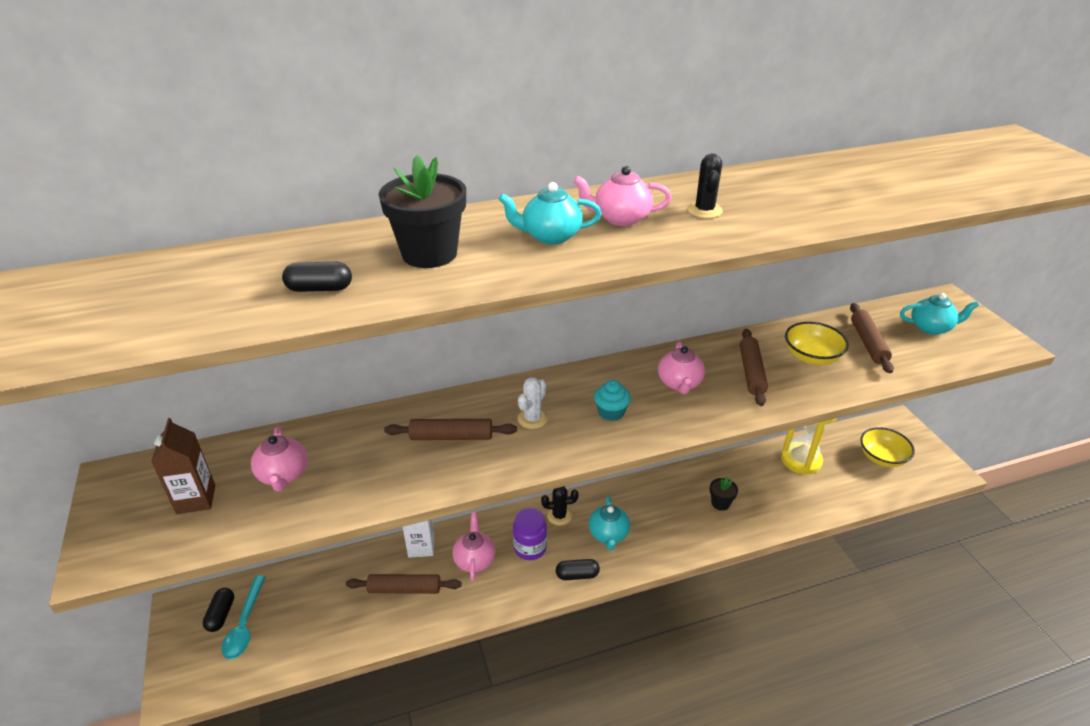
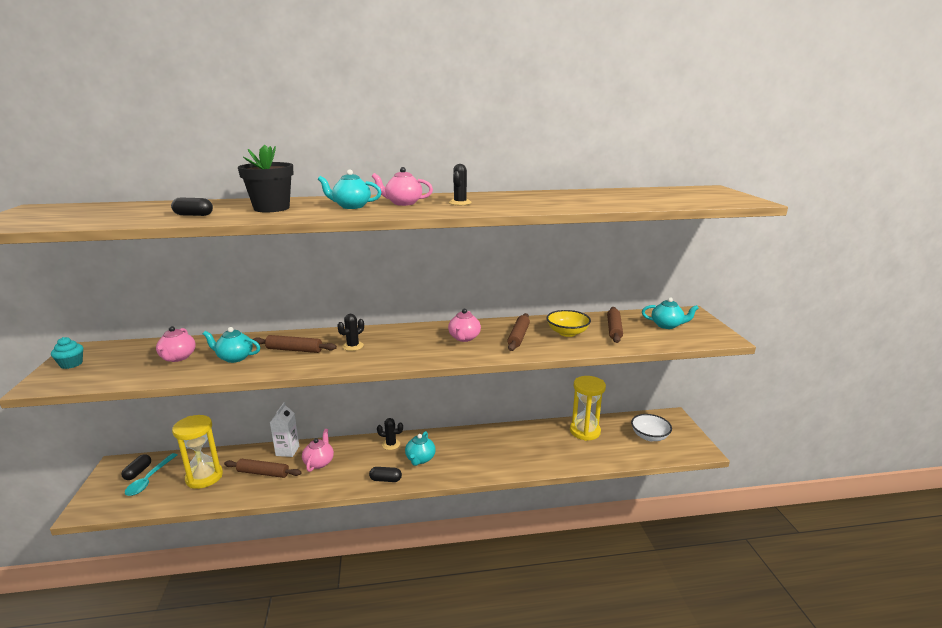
camera: 10 degrees right, 15 degrees down
(196, 499) = (118, 363): brown carton -> none
(323, 608) = (204, 477): none -> yellow hourglass
(371, 464) = (235, 358): none -> turquoise teapot
(530, 548) = (361, 460): purple jar -> none
(532, 419) = (353, 346): white cactus -> black cactus
(611, 412) = (407, 347): turquoise cupcake -> turquoise cupcake (71, 364)
(720, 503) = (511, 450): black flower pot -> none
(882, 458) = (649, 436): yellow bowl -> white bowl

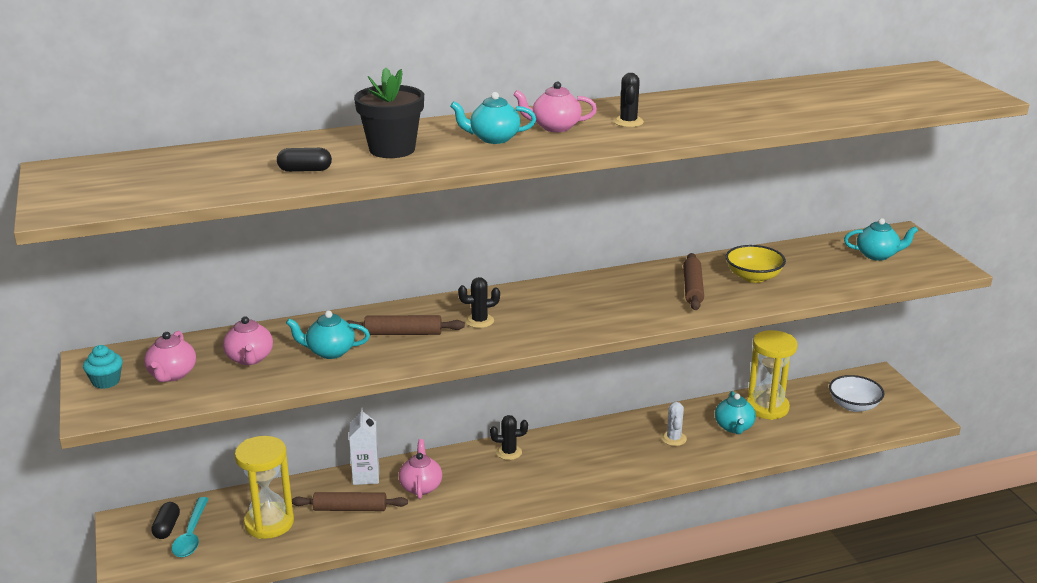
camera: 10 degrees left, 5 degrees up
(353, 346) = (479, 321): black cactus -> black cactus turned 45 degrees clockwise
(385, 480) = (525, 498): black capsule -> none
(420, 459) = (559, 467): turquoise teapot -> turquoise teapot (734, 427)
(464, 338) = (622, 296): pink teapot -> pink teapot (172, 374)
(509, 447) = (673, 438): none -> white cactus
(614, 329) = (811, 267): brown rolling pin -> none

